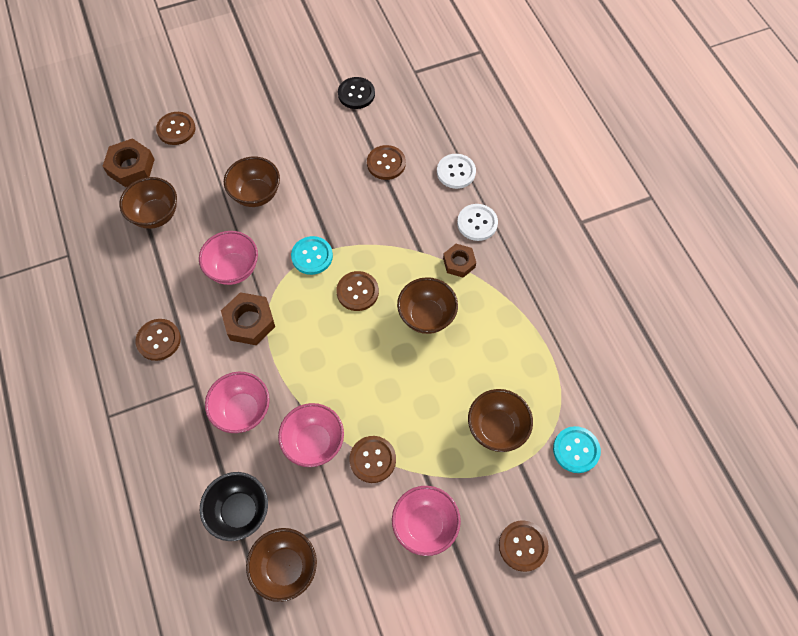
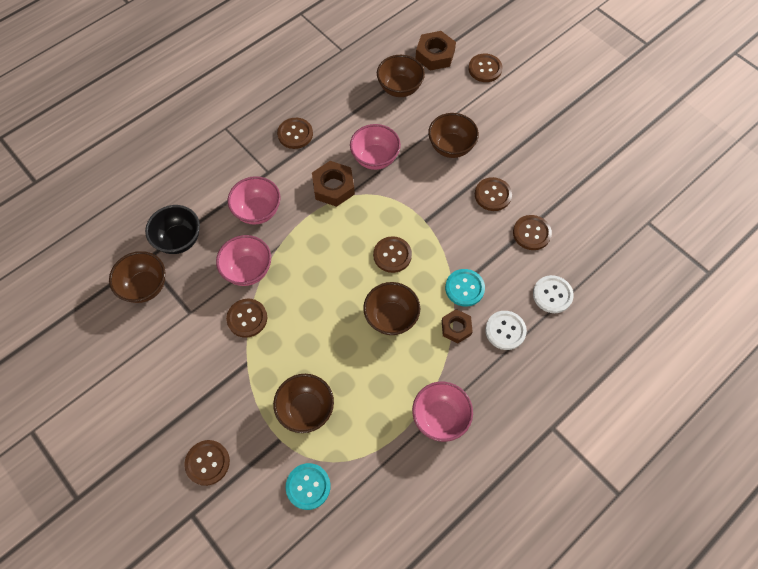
camera: 70 degrees right, 0 degrees up
(312, 256) = (411, 209): turquoise button -> turquoise button (464, 288)
(329, 179) = (492, 195): none -> brown button
(356, 94) = (594, 183): black button -> none
(425, 525) = (204, 377): pink bowl -> pink bowl (440, 417)

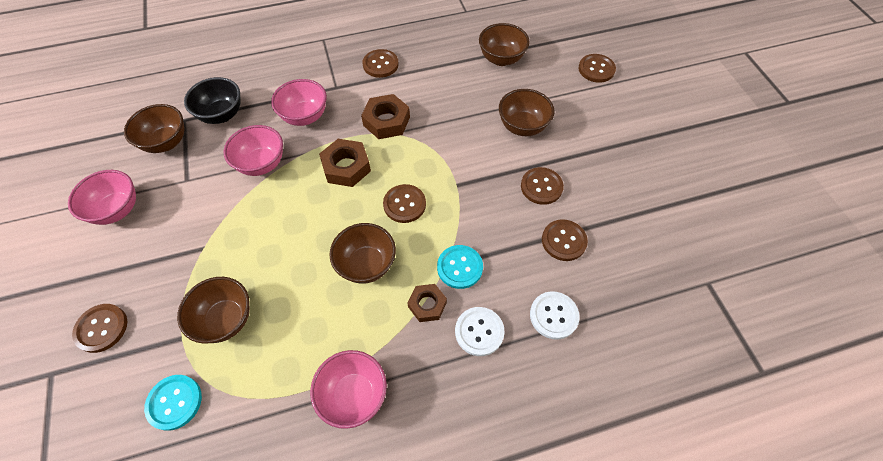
camera: 25 degrees right, 5 degrees down
(247, 318) = (231, 207): brown button -> none
(375, 158) = (441, 110): pink bowl -> pink bowl (117, 210)
(435, 55) = (552, 42): brown nut -> brown nut (346, 167)

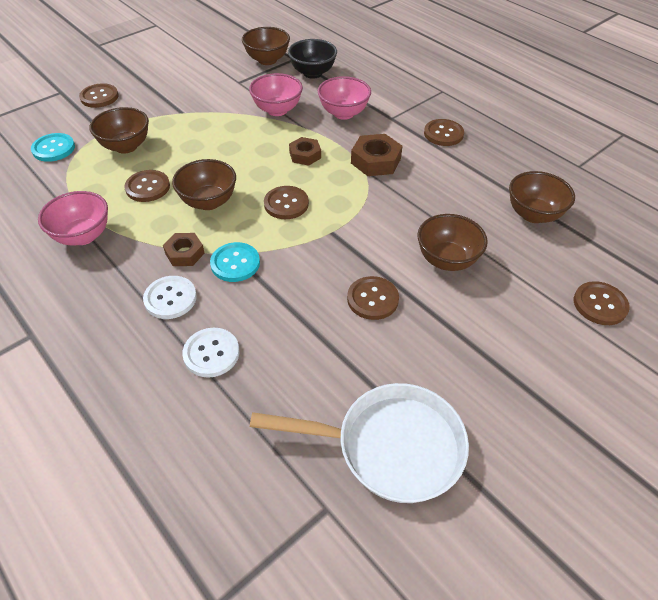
camera: 65 degrees right, 10 degrees down
(117, 210) = (195, 65): pink bowl -> none
(346, 167) = (305, 155): brown nut -> brown nut, size x0.66
(564, 241) = (310, 338): brown button -> brown button (148, 187)
(671, 228) = (390, 446): none -> white pan

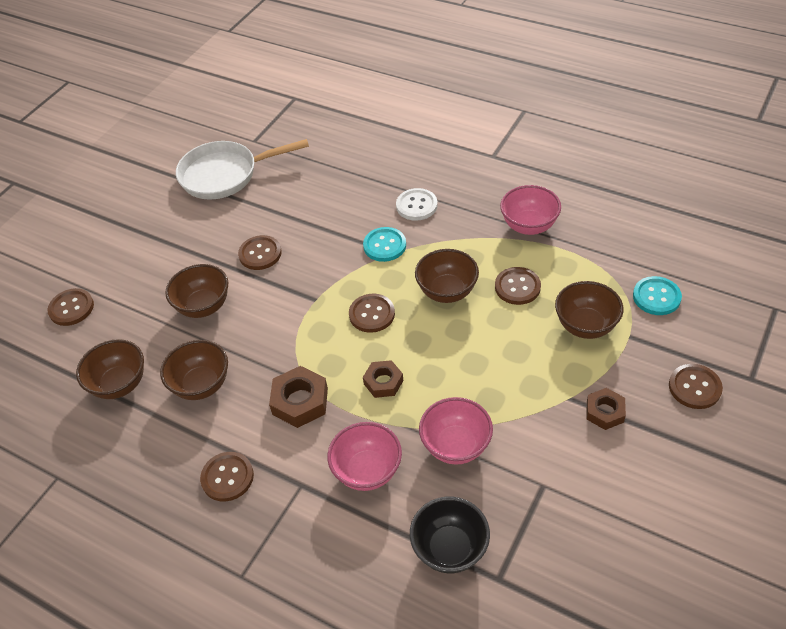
camera: 165 degrees right, 0 degrees up
(185, 253) = (432, 240): brown nut -> brown nut (605, 412)
(211, 353) = (362, 184): white button -> none
(267, 60) = (537, 557): brown bowl -> brown bowl (201, 385)

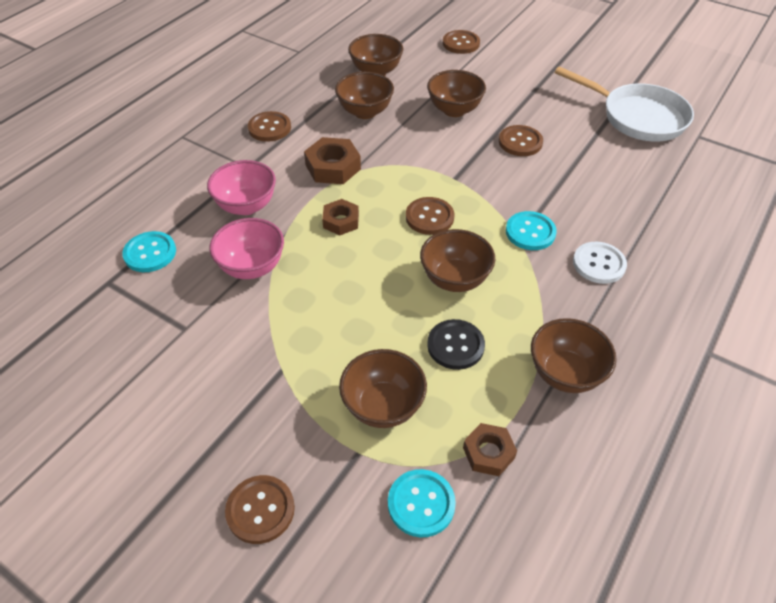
camera: 90 degrees right, 0 degrees up
(225, 175) = (638, 117): white pan -> white pan turned 135 degrees clockwise
(450, 549) = (150, 253): black bowl -> turquoise button
(517, 287) = (455, 345): brown button -> black button
(529, 226) = (565, 374): pink bowl -> brown bowl
(605, 412) = (253, 400): brown nut -> brown nut (488, 453)

